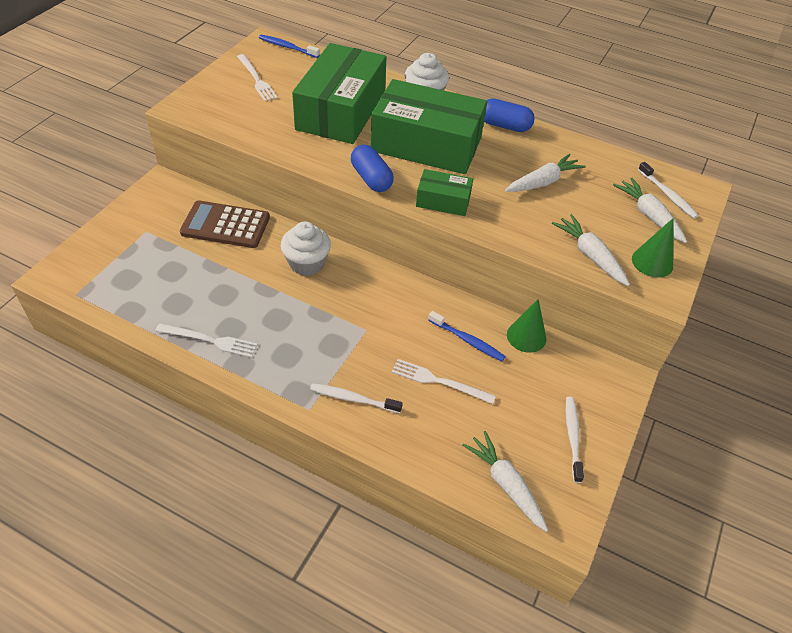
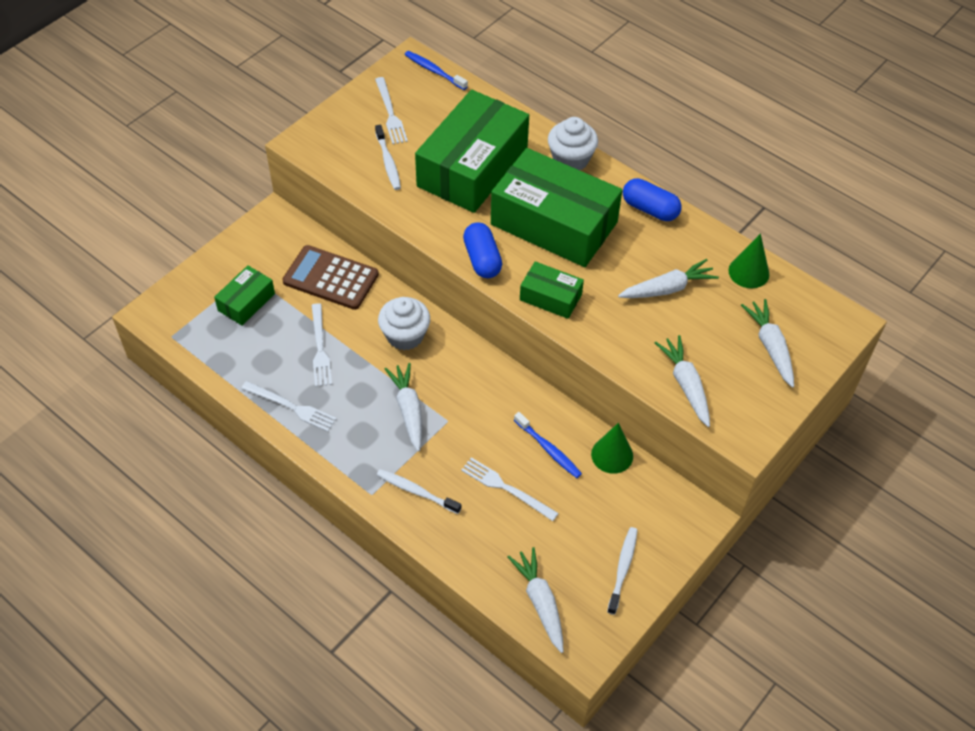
camera: 15 degrees right, 5 degrees up
(147, 255) = (246, 302): none -> green box
(228, 284) = (320, 348): none -> white fork
(326, 326) = (408, 410): none -> white carrot
(652, 262) = (750, 402): green cone -> green cone (748, 272)
(667, 195) = (803, 324): white toothbrush -> white toothbrush (388, 162)

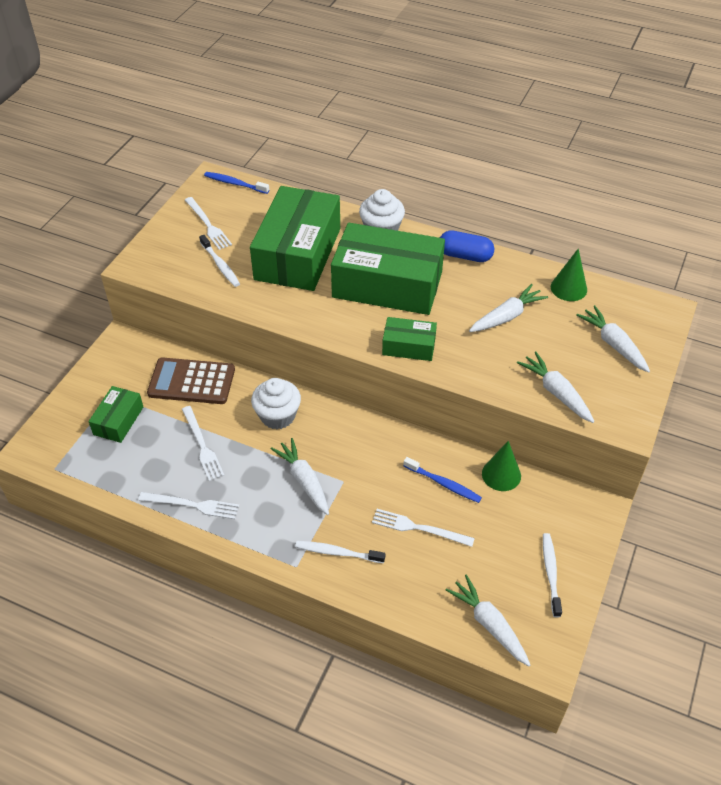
camera: 15 degrees left, 5 degrees down
(482, 259) = (335, 328): blue capsule -> none

